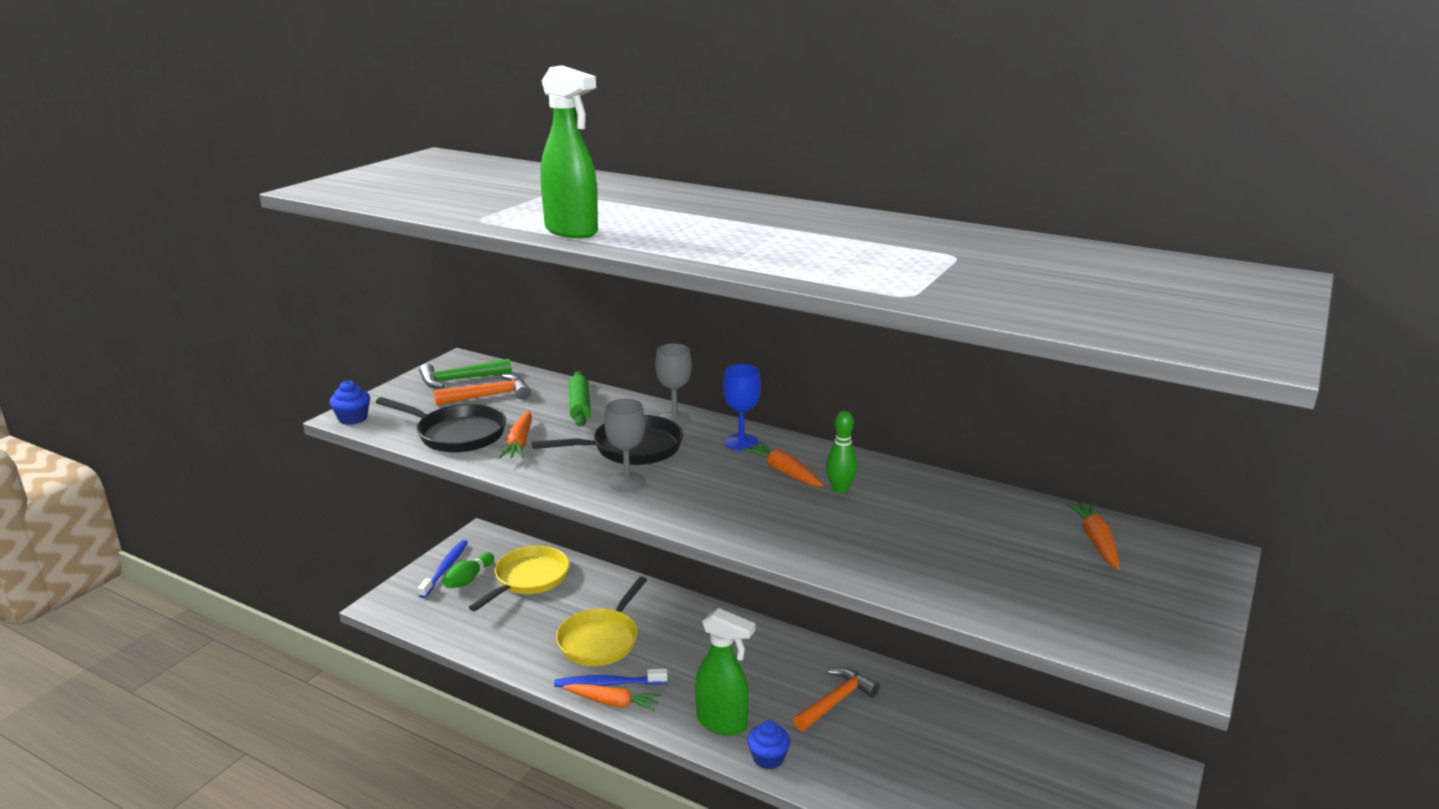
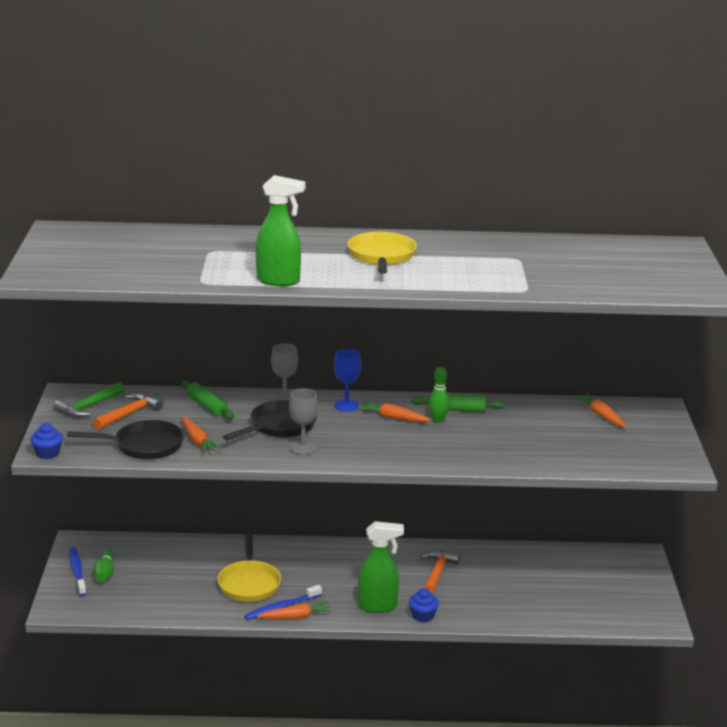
camera: 30 degrees left, 0 degrees up
(529, 579) = (153, 560): yellow pan -> yellow pan (381, 257)
(882, 481) = (457, 410): none -> green rolling pin

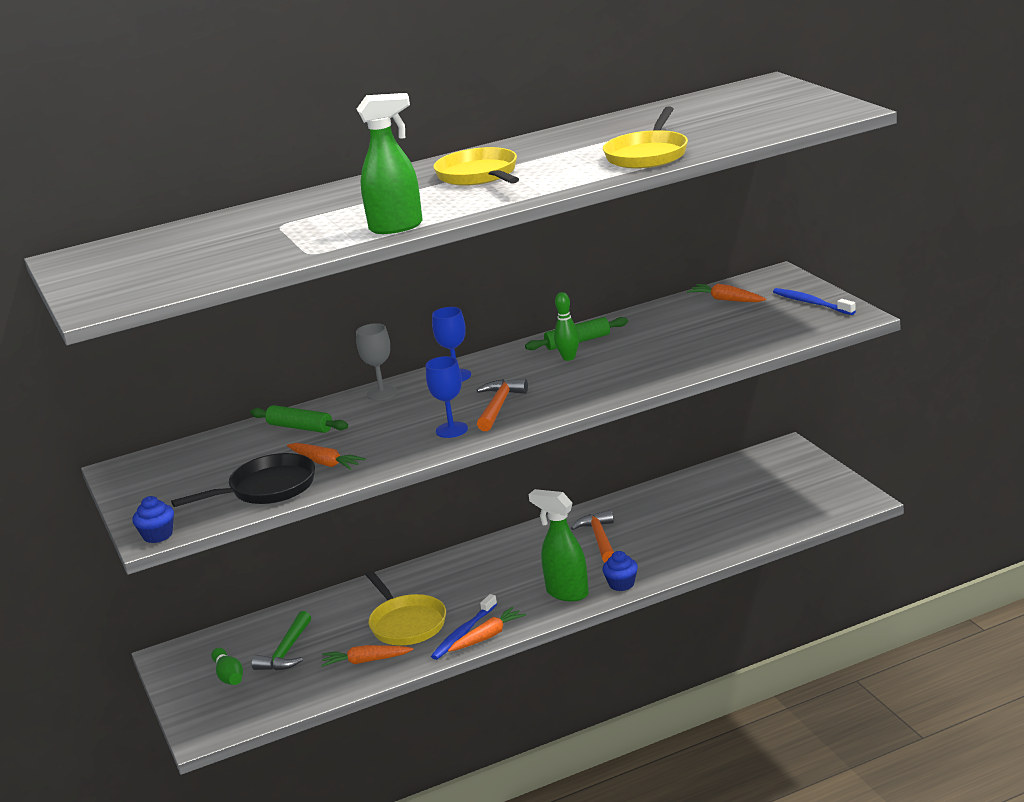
camera: 20 degrees left, 0 degrees up
(77, 572) = (194, 686): blue toothbrush -> blue toothbrush (811, 303)
(89, 407) = (159, 474): green hammer -> green hammer (286, 652)
(129, 414) = (216, 464): orange hammer -> orange hammer (499, 406)
(279, 426) = (403, 419): black pan -> none
(303, 448) = (451, 430): grey goblet -> blue goblet
(378, 606) = (566, 593): green spray bottle -> green spray bottle turned 120 degrees counterclockwise
(393, 418) = (518, 371): orange carrot -> orange carrot (366, 661)
(515, 280) = (648, 155): none -> yellow pan

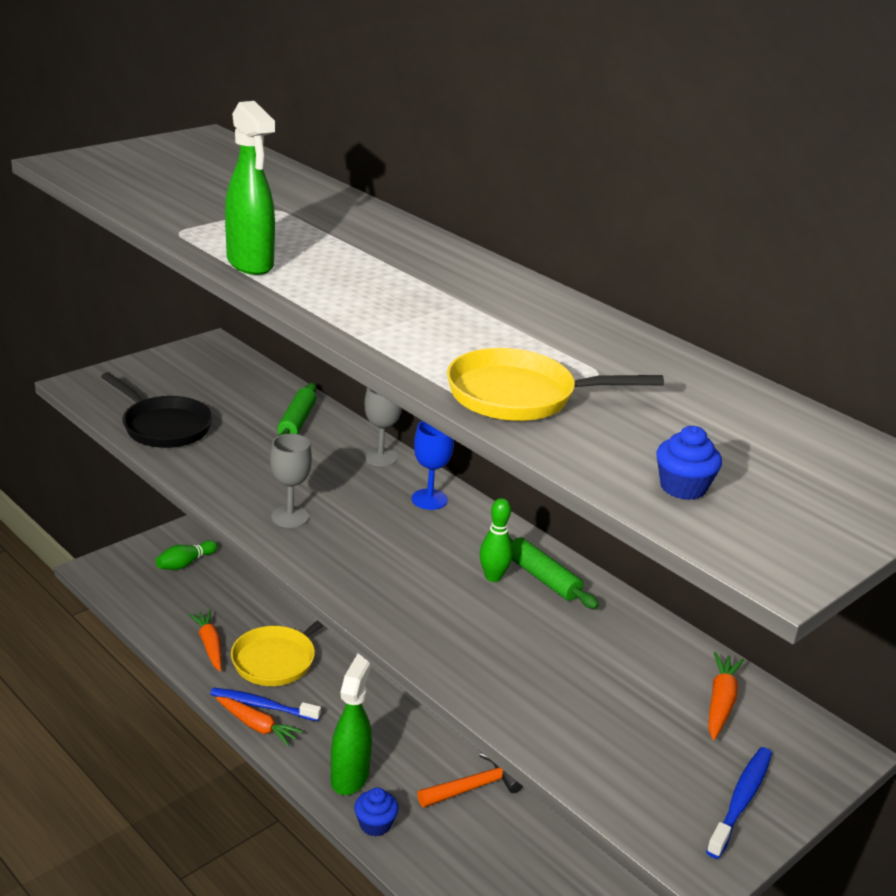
camera: 65 degrees right, 5 degrees up
(158, 535) = (80, 387): blue cupcake -> blue cupcake (683, 487)
(286, 652) = (225, 589): green hammer -> none
(325, 463) = (215, 449): orange carrot -> none
(451, 430) = (290, 517): blue goblet -> grey goblet
(479, 175) = (433, 292): yellow pan -> none
(499, 406) = (351, 541): orange hammer -> none

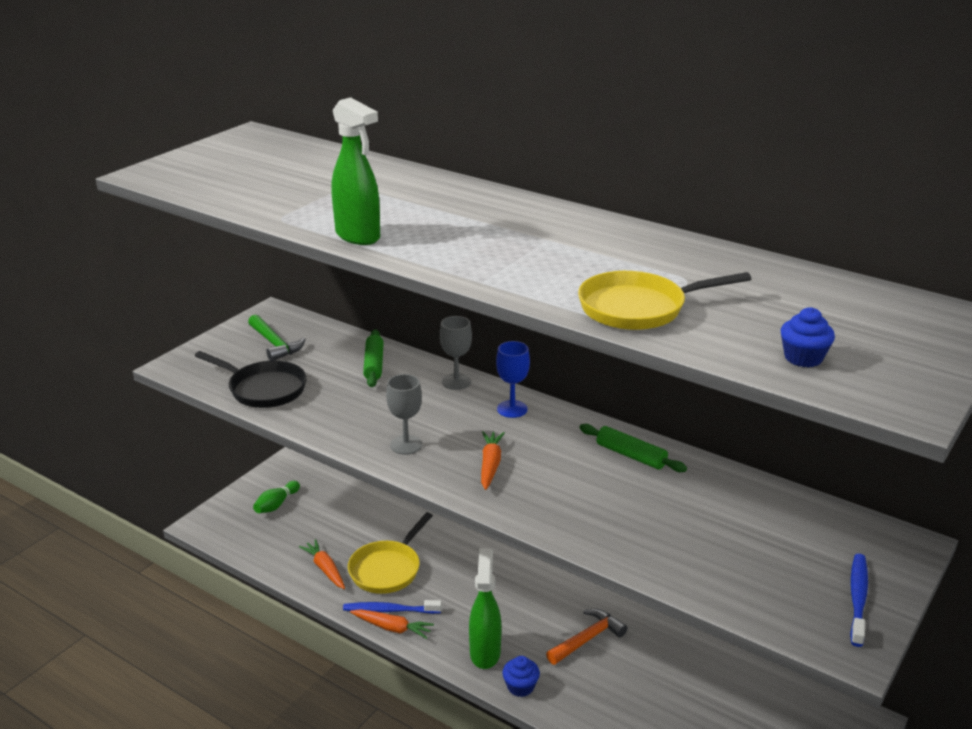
camera: 10 degrees left, 0 degrees up
(199, 380) = (275, 344): none -> green hammer
(493, 577) = (592, 462): green bowling pin -> none
(720, 702) = (809, 526): orange carrot -> orange carrot (490, 465)

